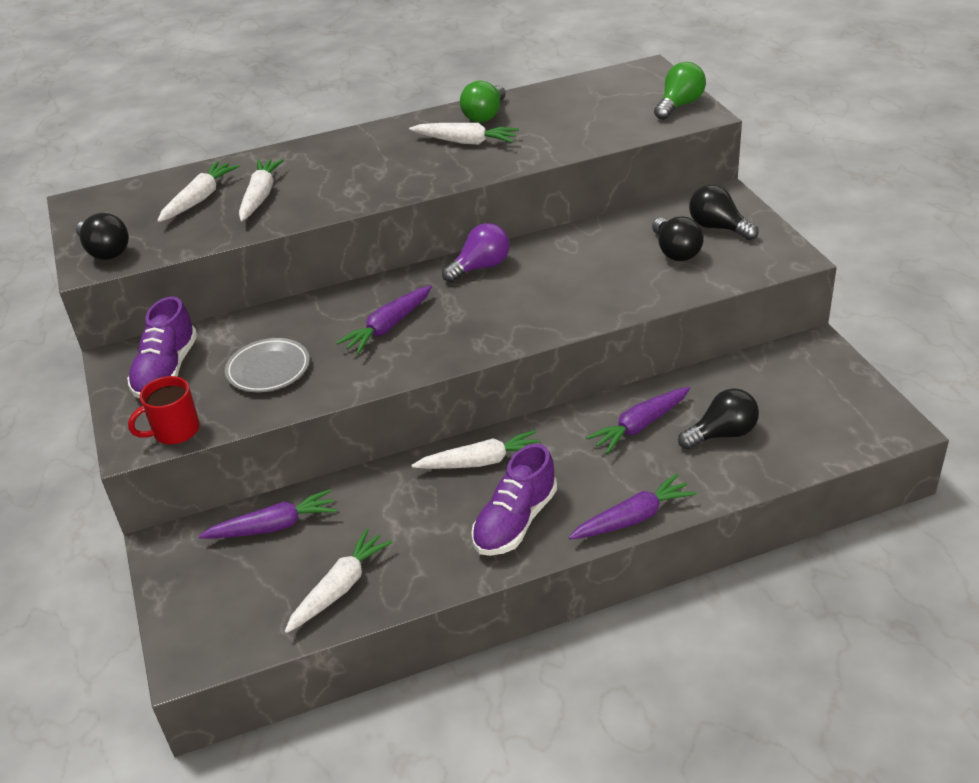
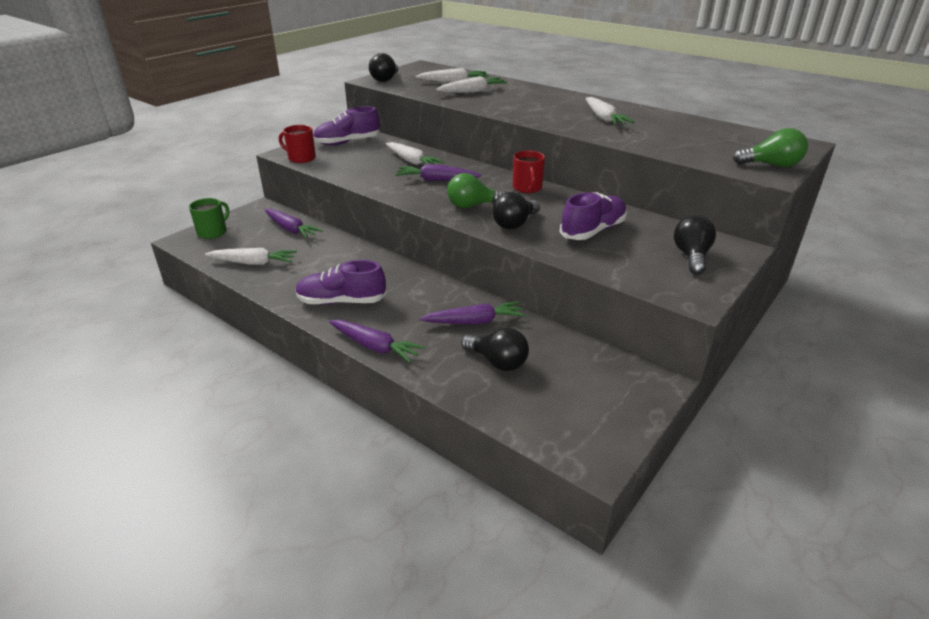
camera: 55 degrees right, 5 degrees down
(195, 618) = (213, 232): none -> green mug
(268, 369) = (368, 163): grey plate -> none
(481, 267) = (527, 188): purple light bulb -> red mug
(481, 462) = (388, 272): white carrot -> white carrot (412, 161)
(485, 115) = (644, 115): green light bulb -> green light bulb (472, 206)
(621, 262) = (593, 231): none -> purple shoe
(640, 426) = (474, 322): purple carrot -> purple carrot turned 150 degrees clockwise
(675, 252) = (633, 247): black light bulb -> black light bulb (514, 224)

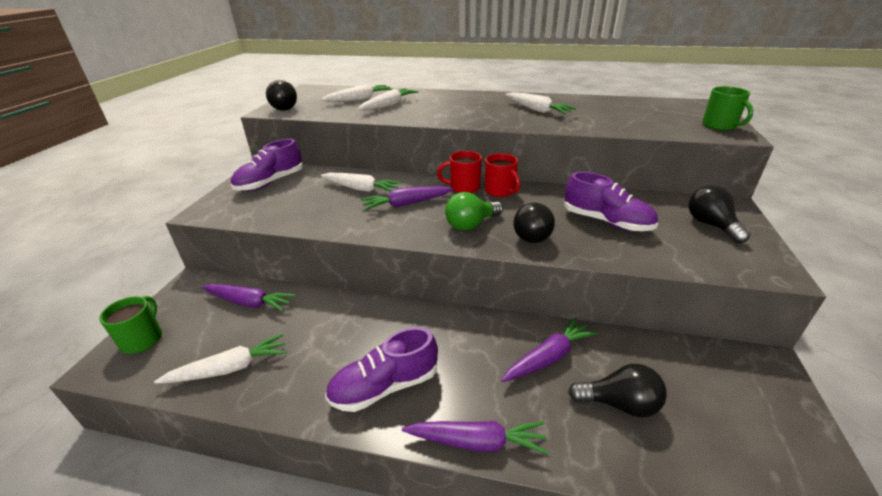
camera: 25 degrees left, 0 degrees up
(301, 158) = (229, 214): red mug -> red mug (463, 187)
(593, 231) = (606, 222): purple shoe -> purple shoe turned 105 degrees clockwise
(771, 165) = (719, 126): green light bulb -> green mug

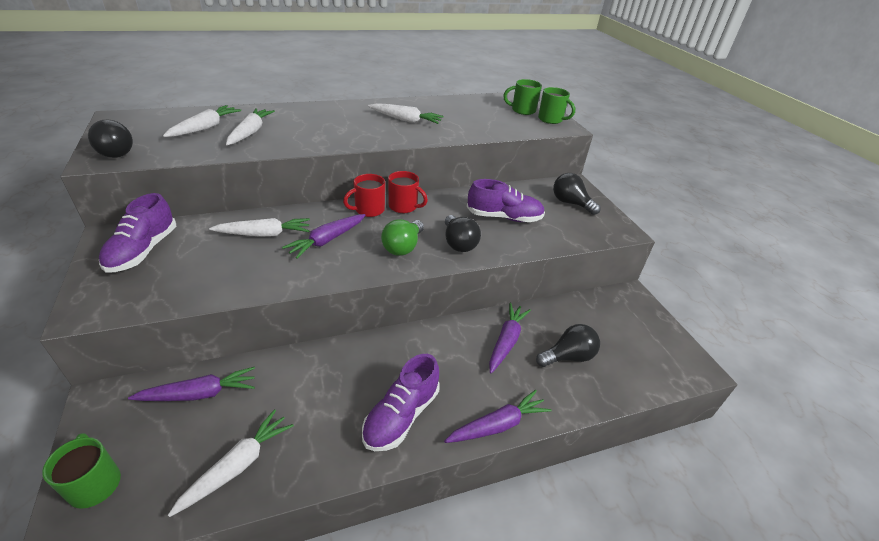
camera: 35 degrees left, 5 degrees up
(686, 114) = (522, 110): none -> green mug

